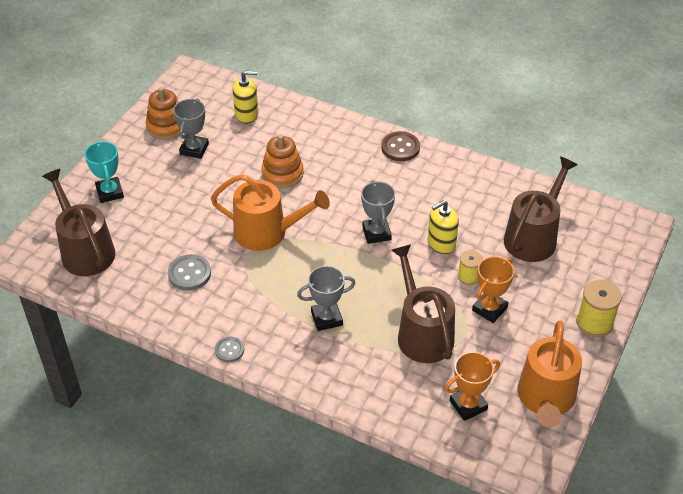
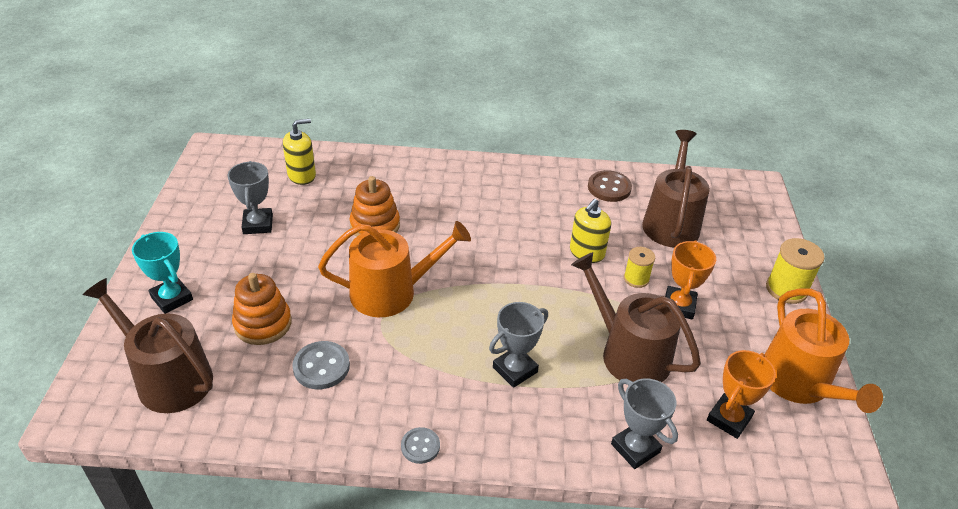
camera: 25 degrees left, 5 degrees down
(166, 126) = (212, 208): orange stacking toy -> orange stacking toy (263, 324)
(376, 233) = (513, 260): grey trophy -> grey trophy (635, 448)
(400, 148) = (486, 170): brown button -> brown button (609, 188)

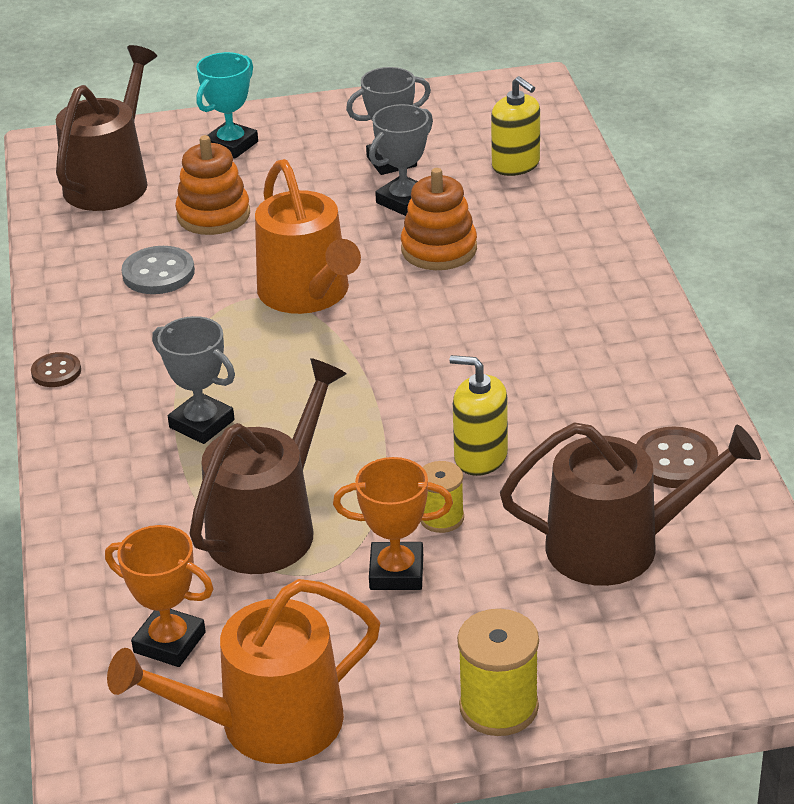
camera: 80 degrees right, 5 degrees down
(420, 446) = (56, 372): grey button -> brown button
(635, 448) = (93, 551): grey trophy -> grey trophy (404, 201)

